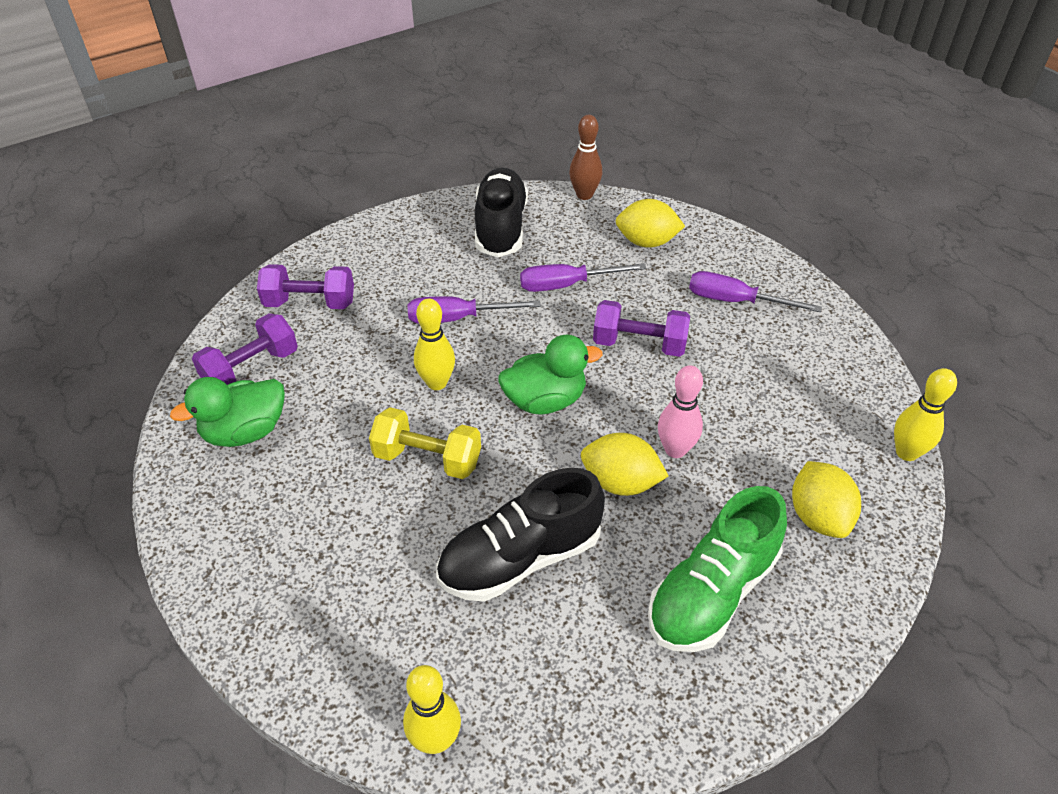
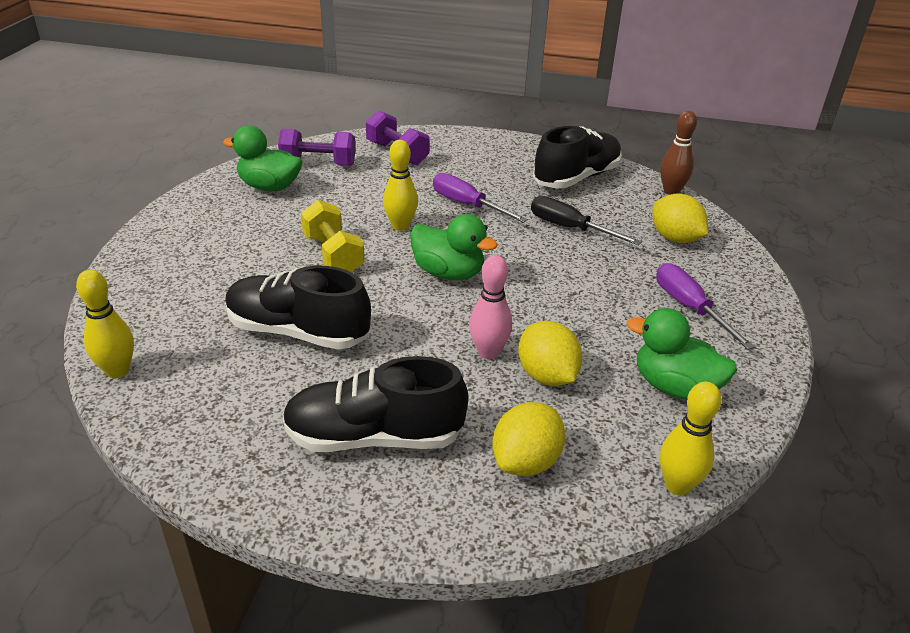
camera: 45 degrees right, 10 degrees down
(567, 285) = (570, 228): purple screwdriver -> black screwdriver
(620, 482) = (420, 342): yellow lemon -> yellow lemon (546, 376)
(639, 344) = (565, 285): purple dumbbell -> none
(712, 592) = (374, 437): green shoe -> black shoe
(811, 377) = (674, 387): none -> green duck

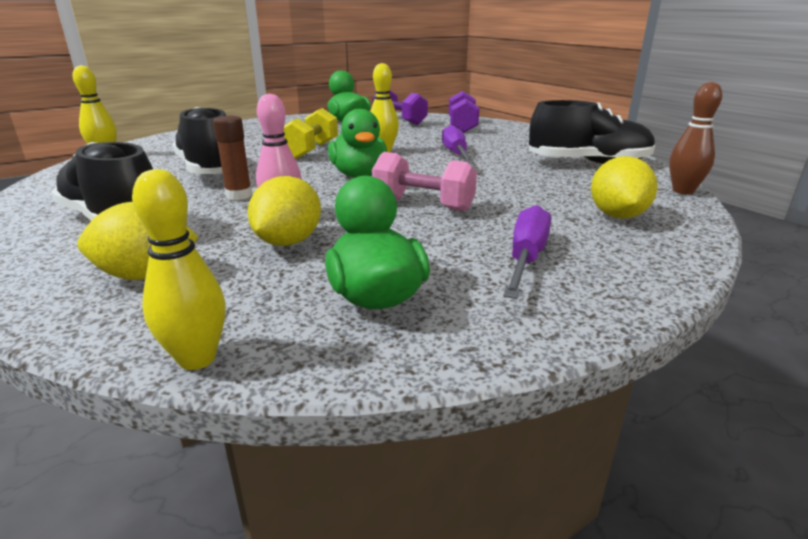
camera: 45 degrees right, 10 degrees down
(406, 350) = (239, 195): none -> brown glue stick
(556, 286) = (423, 204): none -> pink dumbbell
(570, 228) = (515, 183): black screwdriver -> none

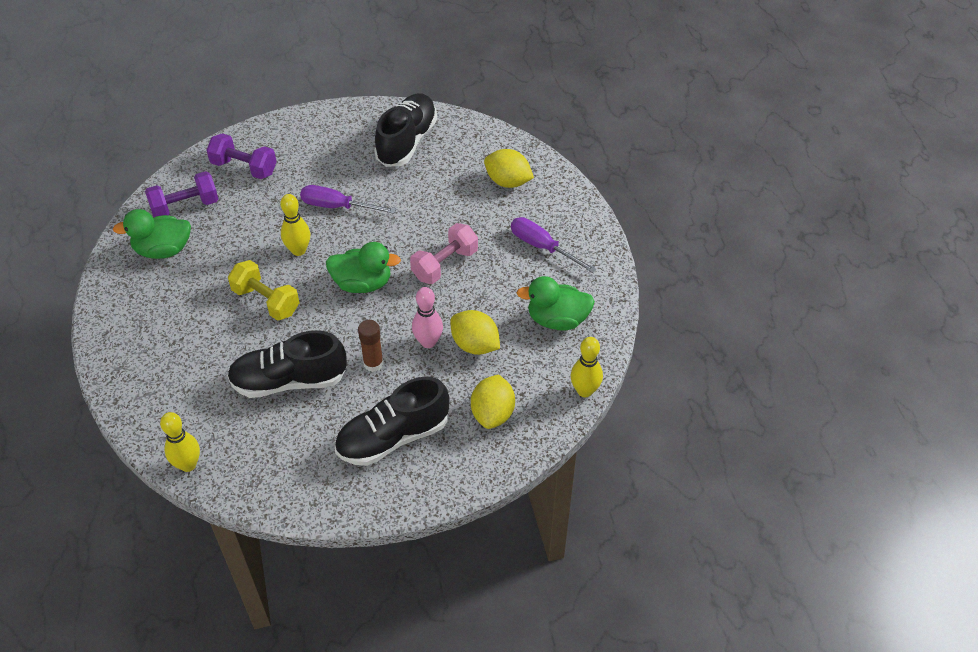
camera: 70 degrees left, 25 degrees up
(683, 191) = (486, 128): brown bowling pin -> none

